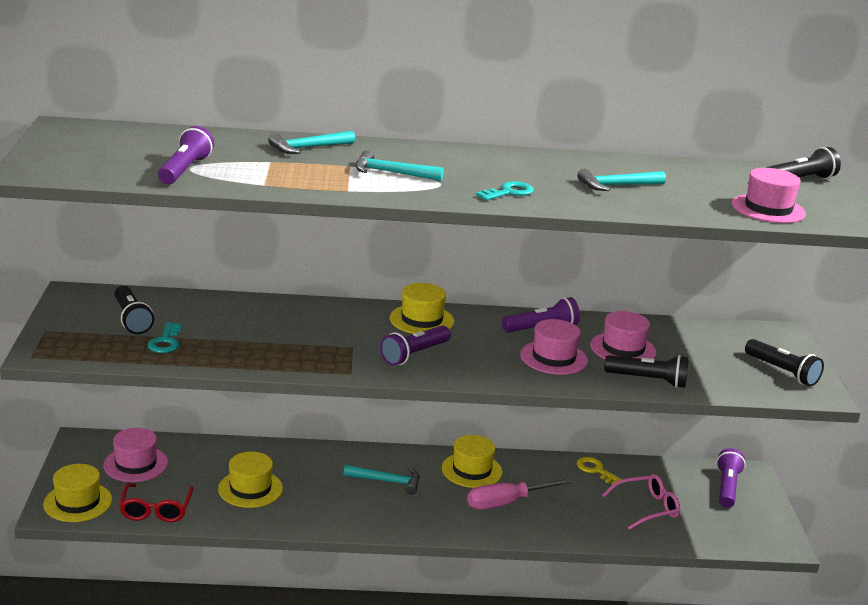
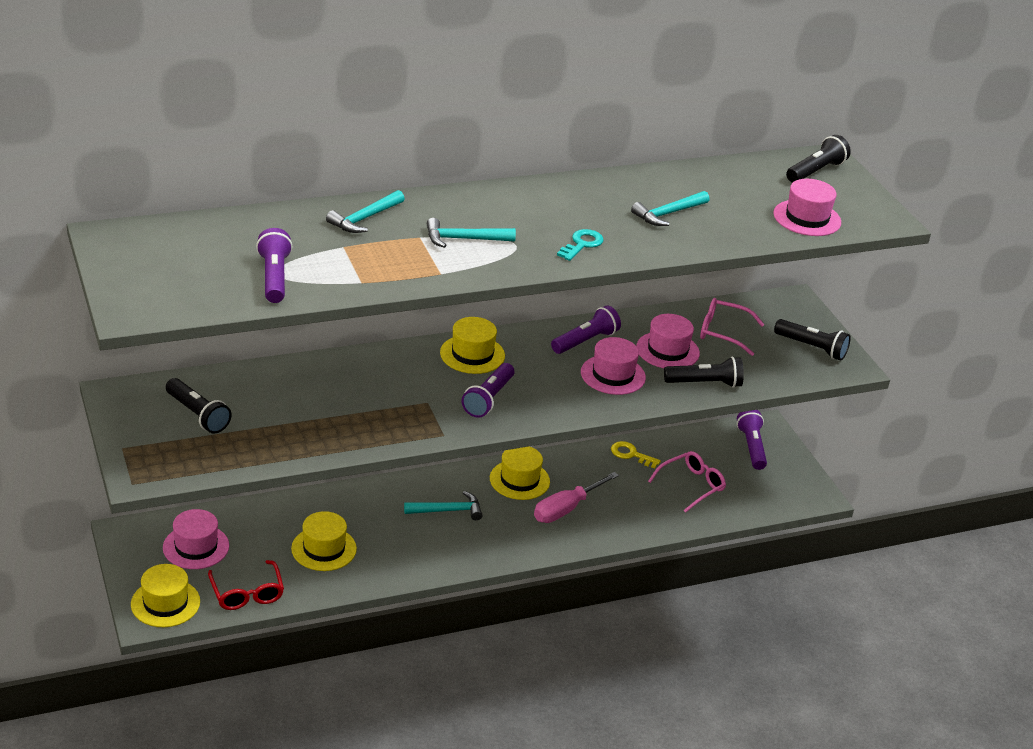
camera: 20 degrees left, 10 degrees up
(165, 342) = (249, 435): turquoise key -> none
(690, 345) = (723, 332): none -> pink glasses

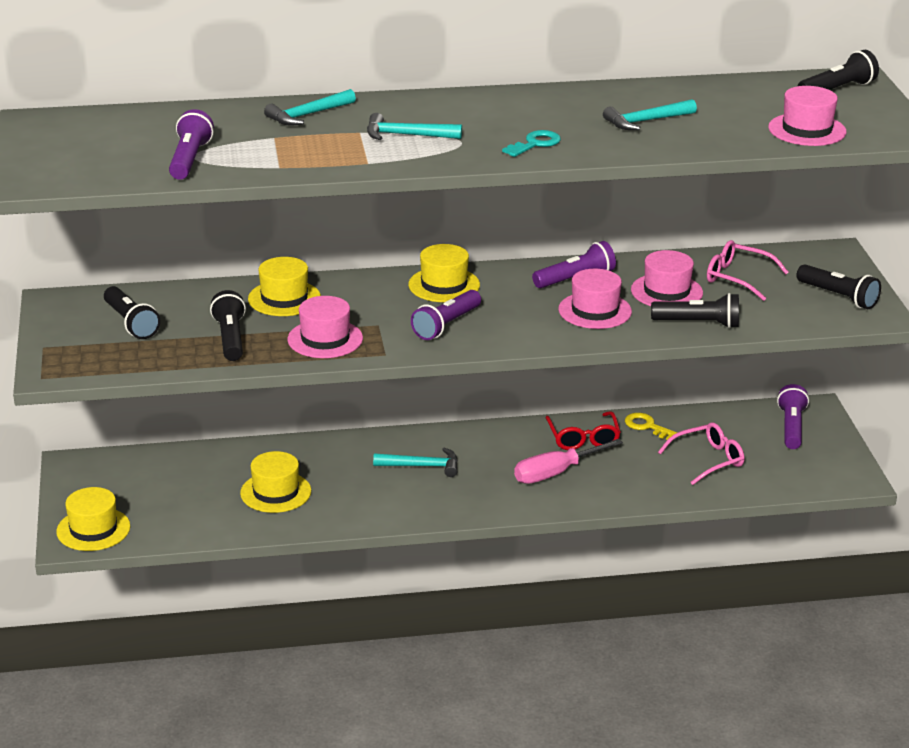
camera: 15 degrees right, 5 degrees down
(196, 547) = (141, 481): pink hat -> pink hat (325, 339)
(247, 593) = (181, 527): red glasses -> red glasses (583, 438)
(297, 426) = (230, 338): none -> black flashlight
(519, 480) = (511, 443): yellow hat -> yellow hat (284, 298)

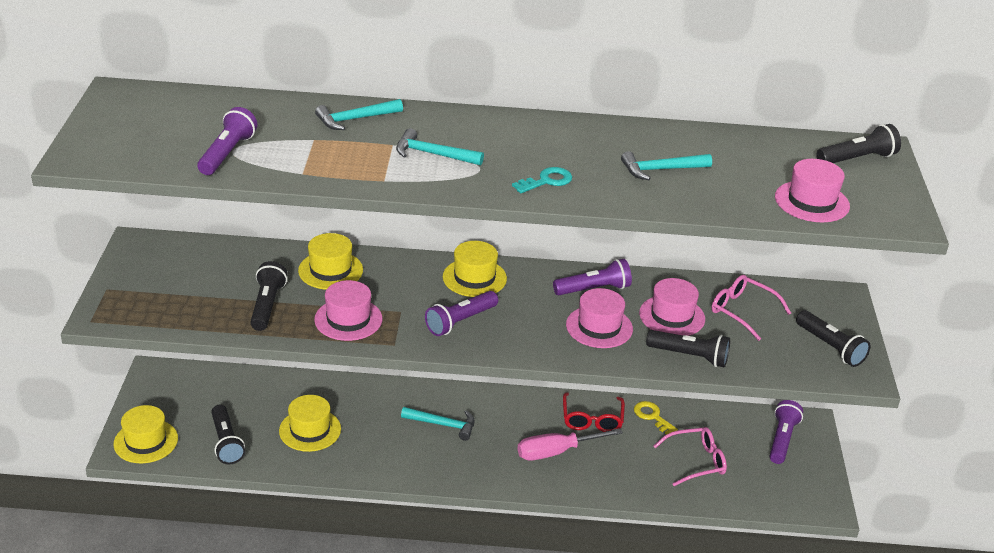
camera: 10 degrees right, 5 degrees up
(131, 323) = (190, 276): black flashlight -> black flashlight (226, 442)

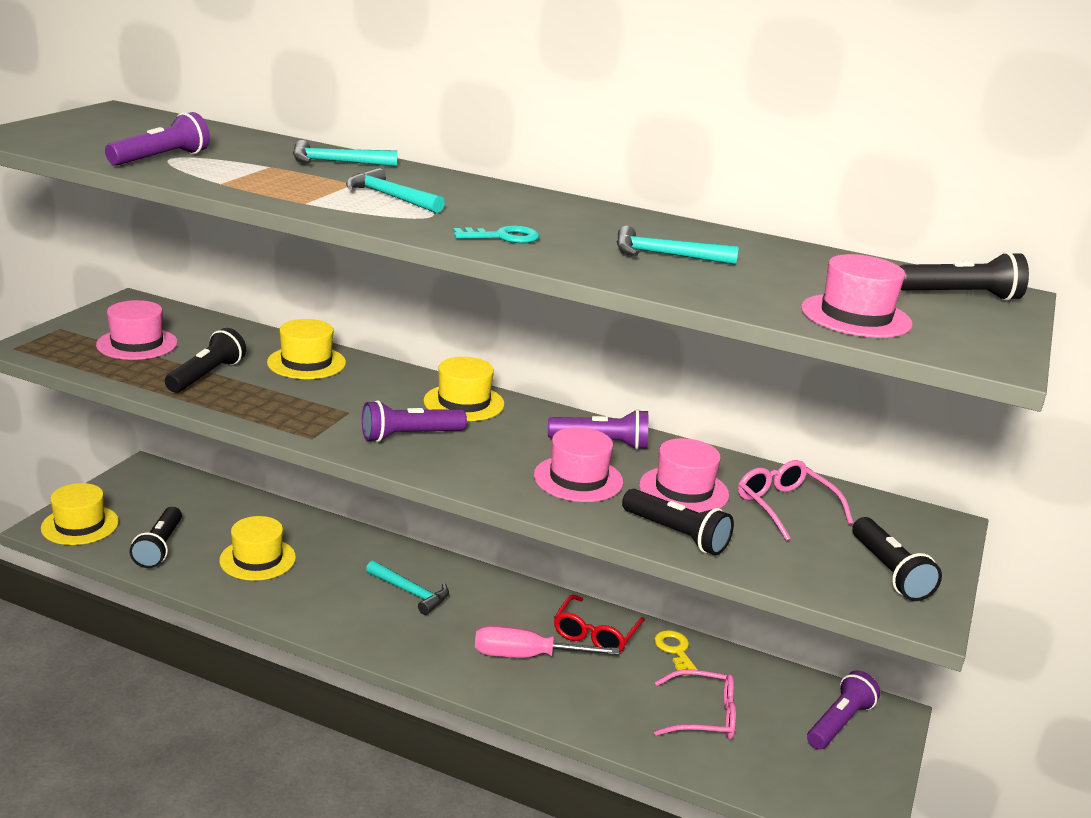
camera: 20 degrees right, 10 degrees down
(348, 319) = (282, 405): pink hat -> pink hat (137, 344)

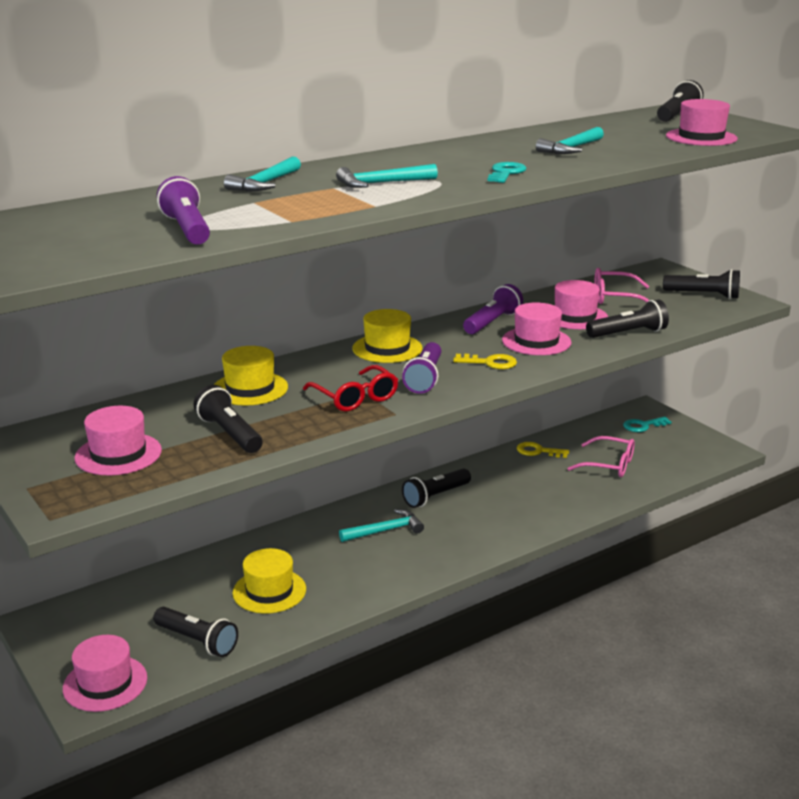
camera: 55 degrees left, 0 degrees up
(80, 525) = (105, 683): yellow hat -> pink hat
(487, 463) = (490, 363): none -> yellow key
(504, 605) = (435, 496): none -> black flashlight
(525, 656) = (502, 506): pink screwdriver -> none
(595, 634) = (498, 473): red glasses -> red glasses (355, 397)
(703, 716) = (609, 465): pink glasses -> pink glasses turned 75 degrees clockwise
(839, 723) = (643, 426): purple flashlight -> turquoise key

